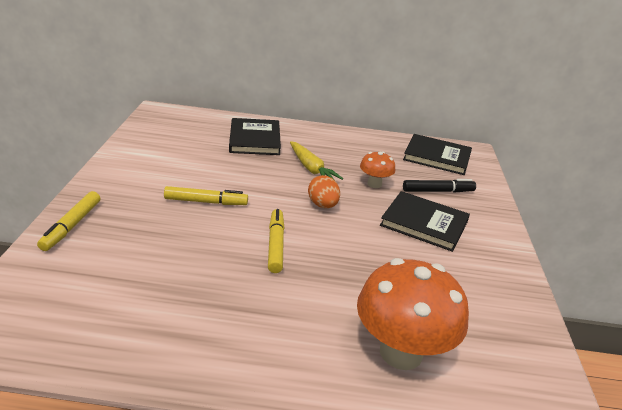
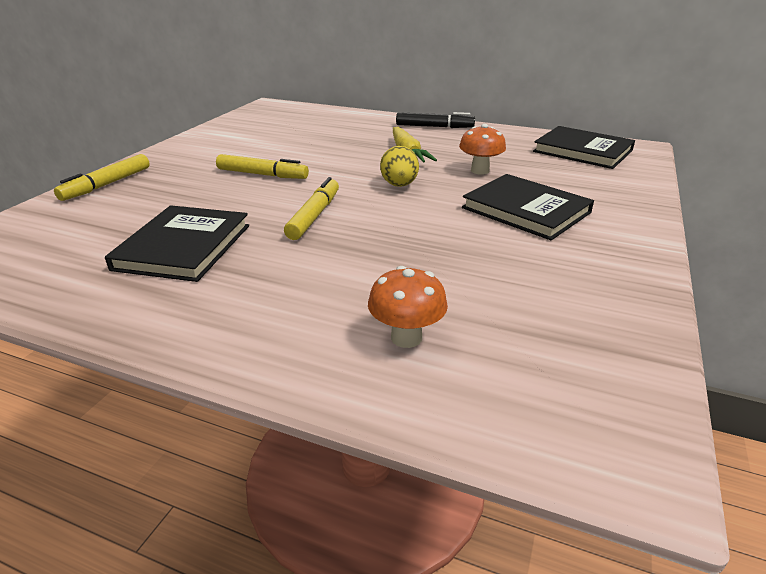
camera: 20 degrees right, 0 degrees up
(254, 139) = (357, 128): black book -> black book (183, 247)
(322, 205) = (399, 185): orange egg -> yellow egg
(401, 352) = (406, 337): orange mushroom -> orange mushroom, size x0.50
(438, 191) = (565, 181): black marker -> black marker (434, 127)

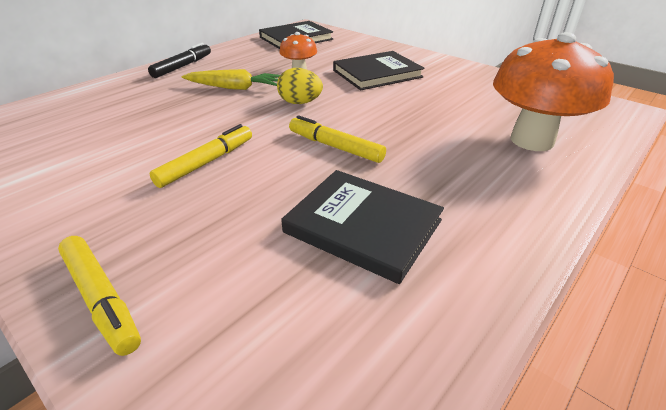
camera: 70 degrees left, 5 degrees up
(406, 337) = (531, 140): orange mushroom -> orange mushroom, size x1.99

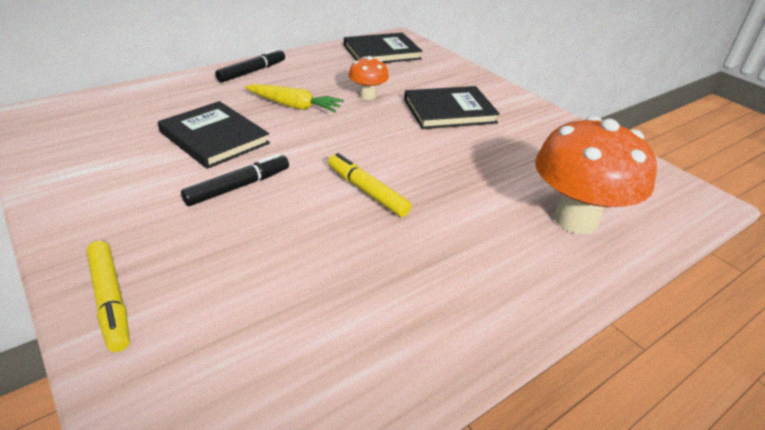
camera: 10 degrees right, 0 degrees up
(206, 162) = (238, 187): yellow marker -> black marker
(300, 103) = (353, 134): yellow egg -> none
(363, 226) = (356, 280): black book -> black book (214, 138)

